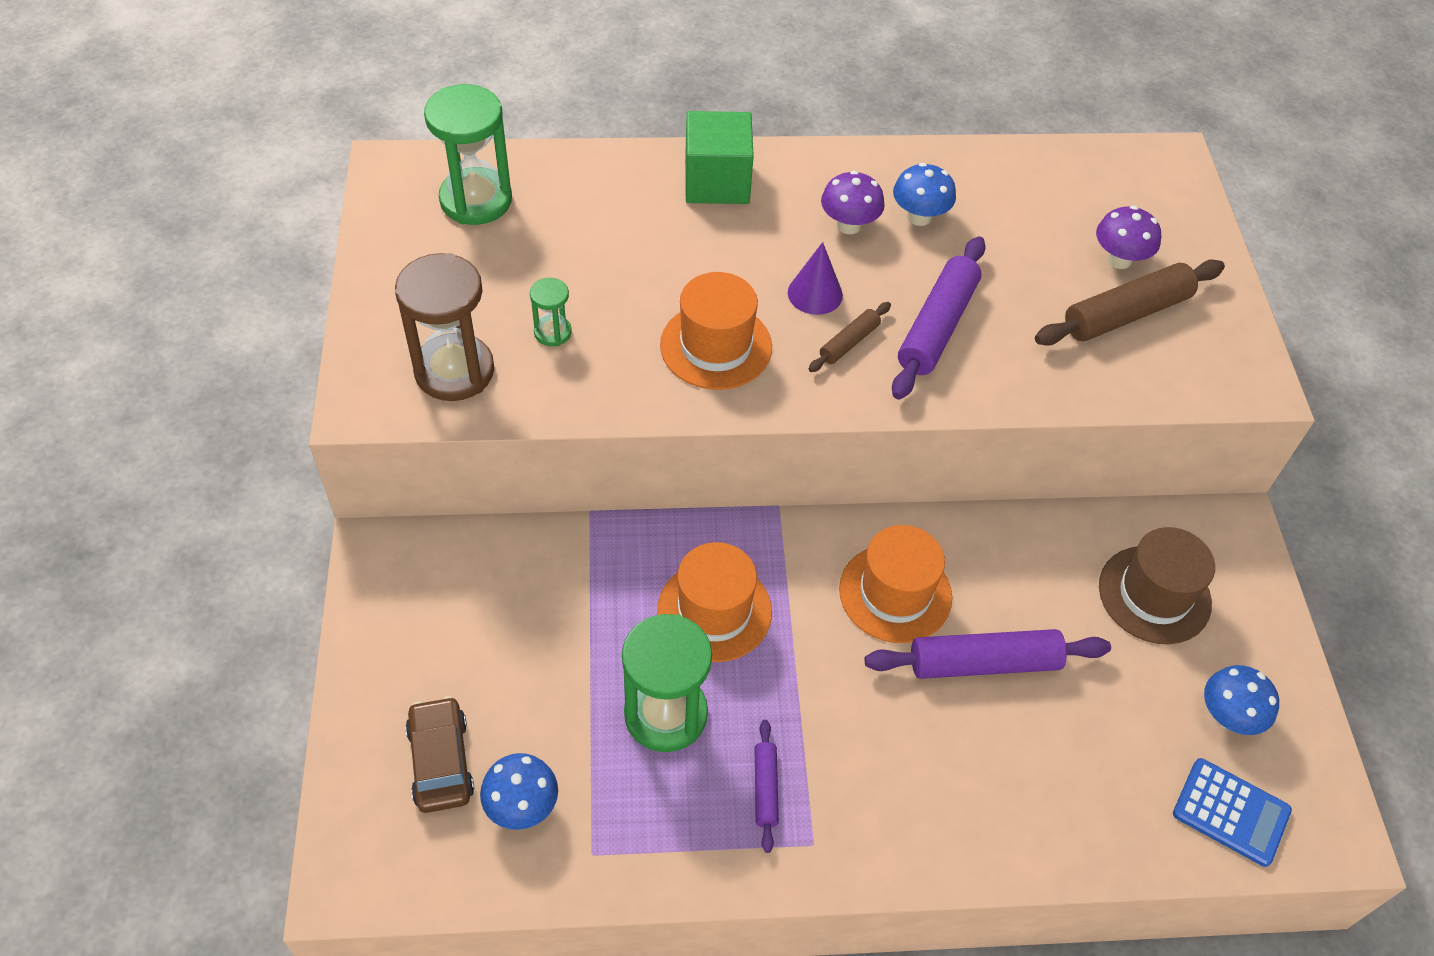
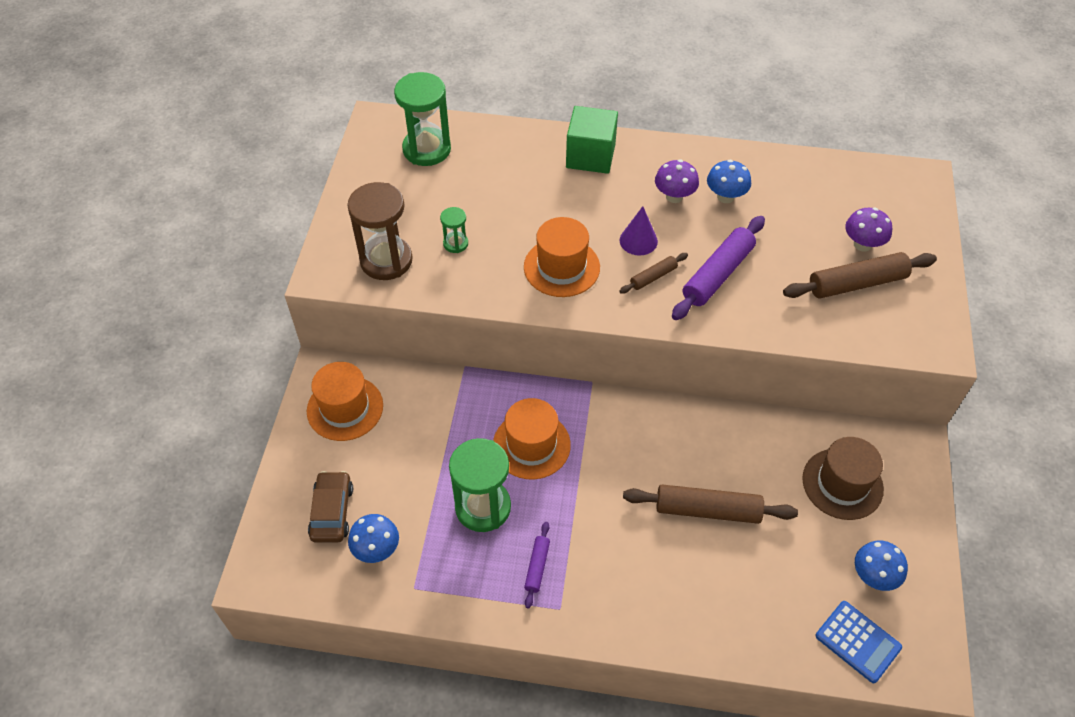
camera: 15 degrees right, 0 degrees up
(895, 593) = (657, 453): orange hat -> orange hat (345, 408)
(984, 662) = (707, 510): purple rolling pin -> brown rolling pin

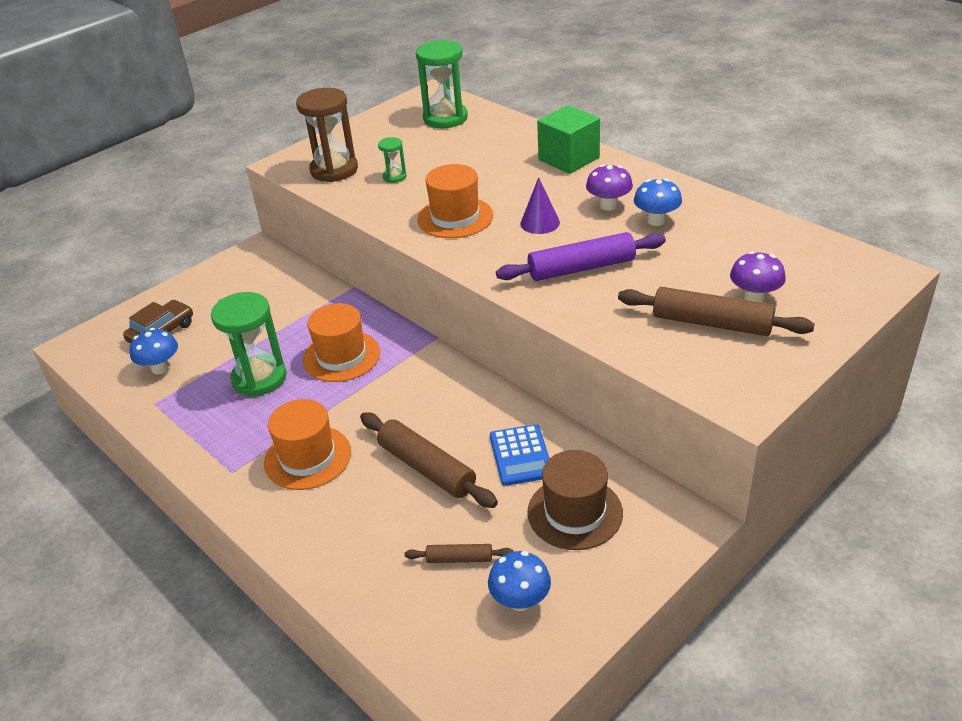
camera: 40 degrees right, 15 degrees down
(345, 408) = (244, 277): orange hat -> orange hat (307, 457)
(537, 567) = (249, 435): purple rolling pin -> none
(653, 277) = (522, 249): brown rolling pin -> brown rolling pin (459, 558)
(858, 641) = (443, 642): blue calculator -> blue calculator (521, 455)

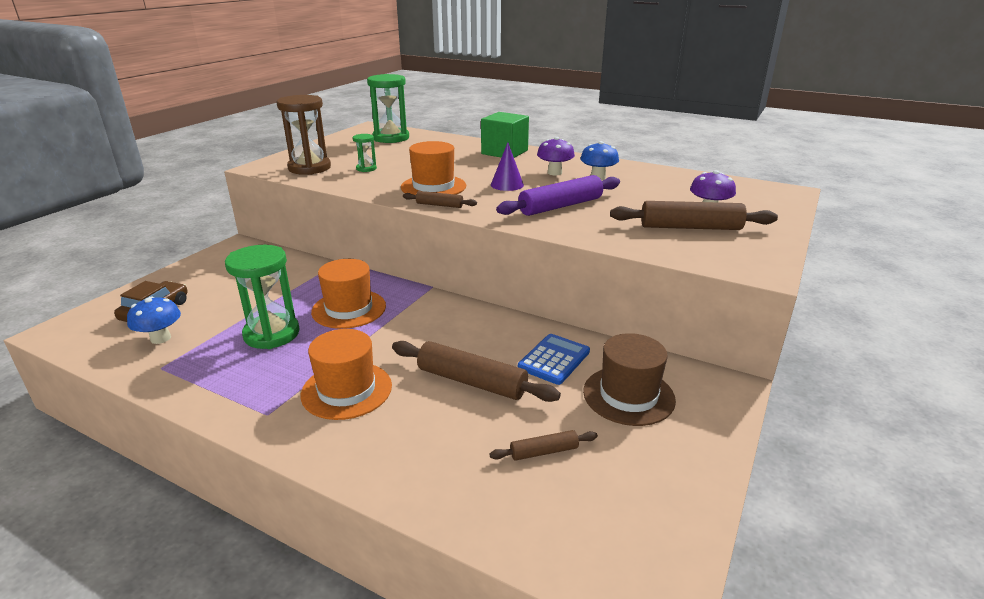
camera: 20 degrees left, 10 degrees down
(447, 251) = (439, 205): none -> brown rolling pin
(520, 600) = (624, 478): blue mushroom -> none
(521, 455) = (554, 359): blue calculator -> blue calculator turned 120 degrees counterclockwise

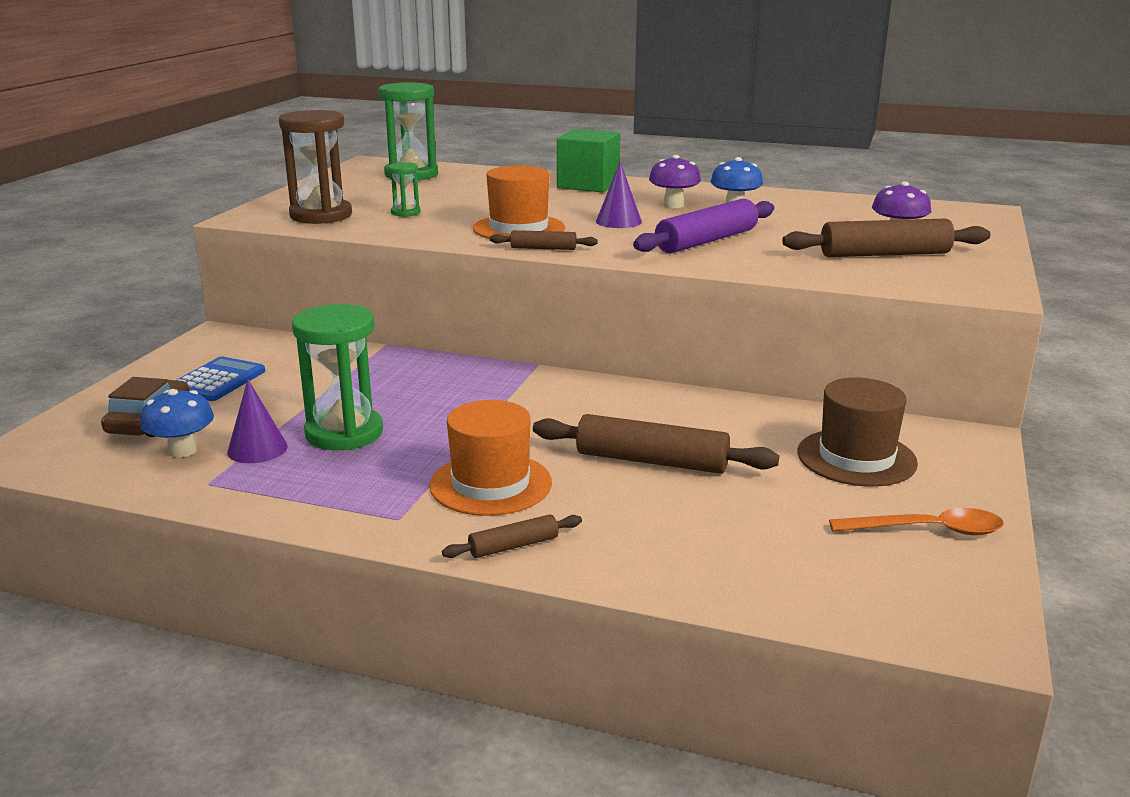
camera: 10 degrees left, 5 degrees down
(208, 342) = (257, 449): none -> purple cone
(349, 309) = (436, 397): orange hat -> none
(544, 451) = (781, 521): brown rolling pin -> brown rolling pin (513, 546)
(554, 359) = (745, 430): blue calculator -> blue calculator (217, 380)
(658, 476) = (927, 530): none -> orange spoon

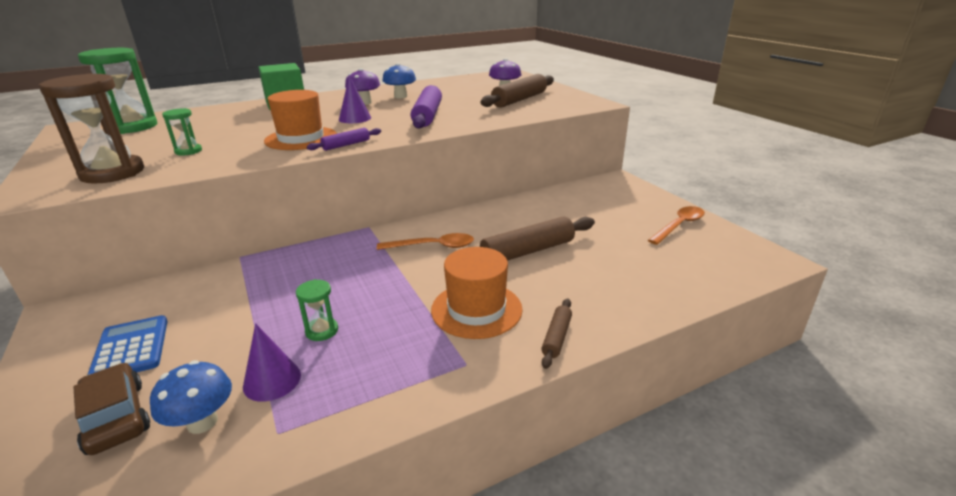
camera: 45 degrees left, 5 degrees up
(344, 433) = (322, 331): green hourglass -> green hourglass, size x0.48
(543, 248) = (346, 145): brown rolling pin -> purple rolling pin
(563, 410) = (433, 246): none -> orange spoon
(856, 458) = (599, 207): brown hat -> none

